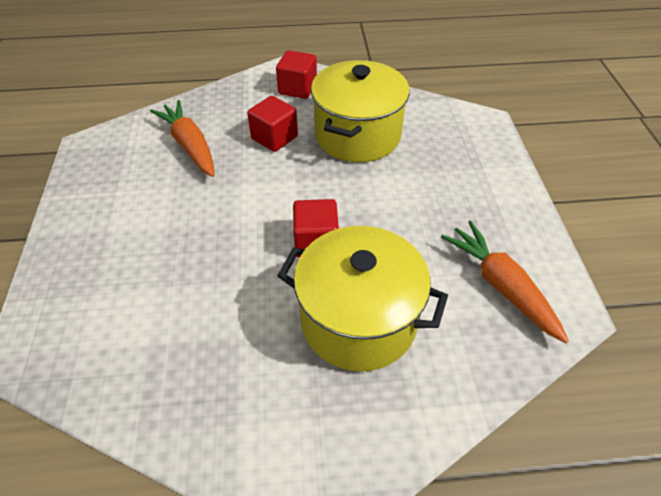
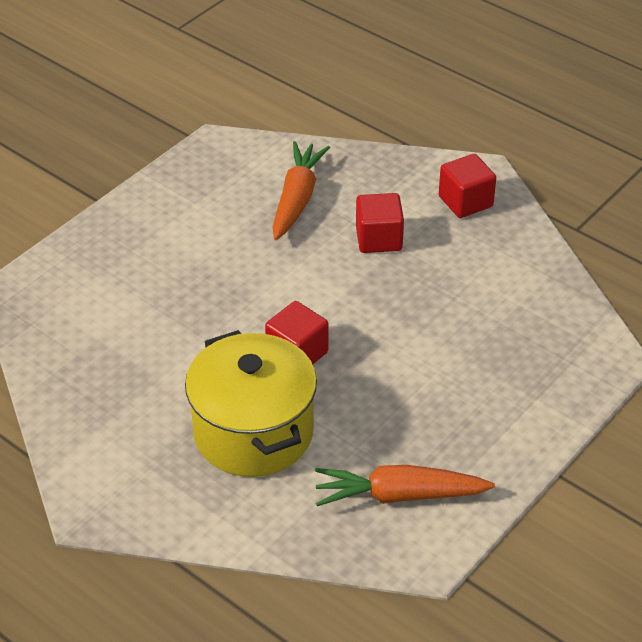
camera: 45 degrees right, 5 degrees down
(357, 135) = (459, 287): yellow pot -> none
(501, 286) = (399, 495): orange carrot -> orange carrot turned 105 degrees counterclockwise

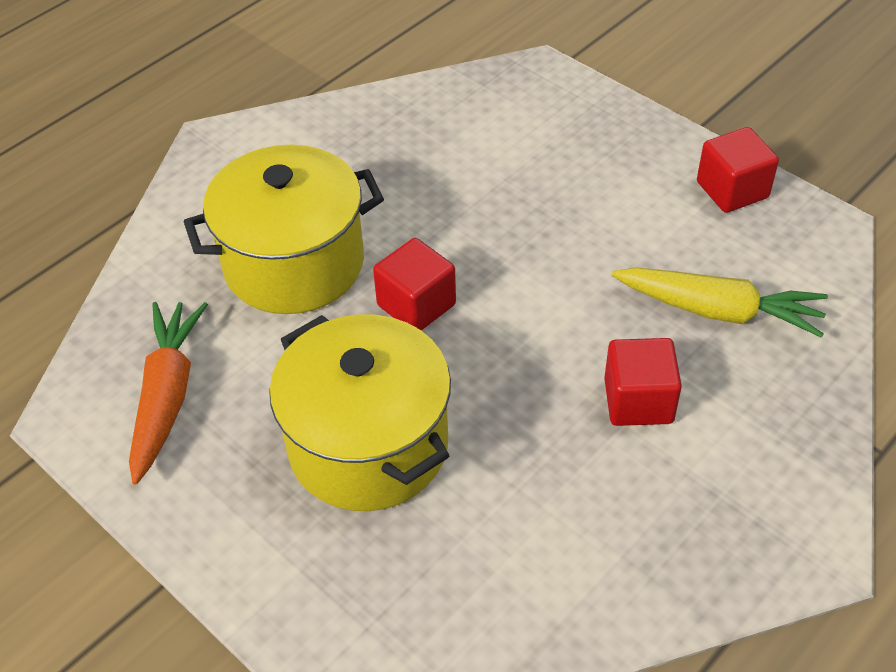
camera: 95 degrees right, 5 degrees up
(297, 199) = (719, 311): orange carrot -> yellow carrot
(431, 371) = (368, 445): none -> yellow pot
(465, 201) = (735, 521): red cube -> red cube (732, 190)

